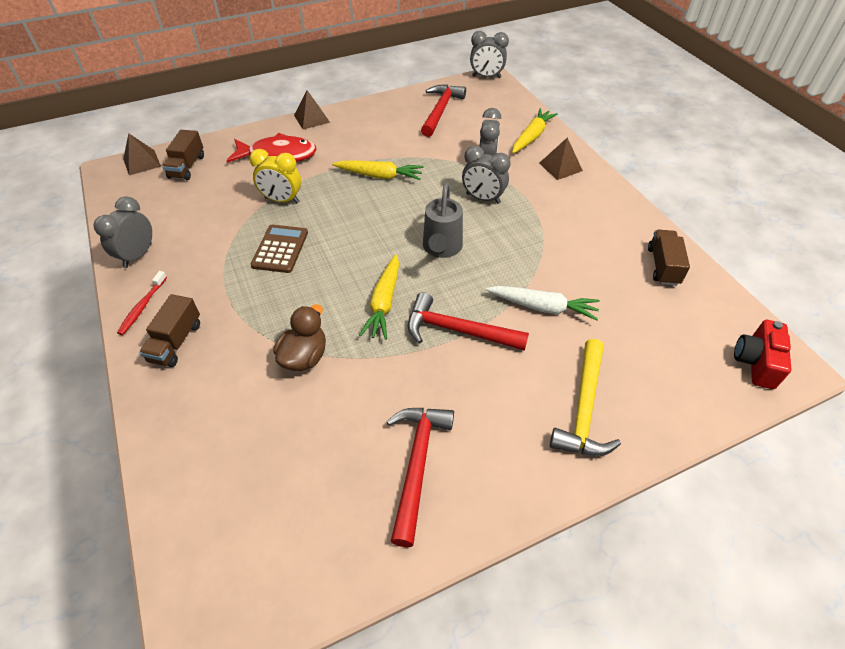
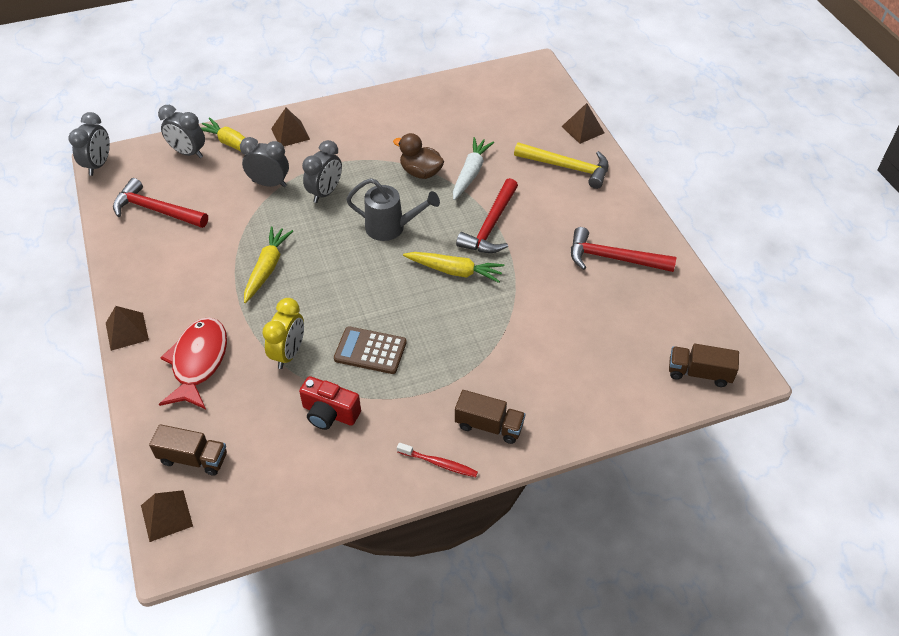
camera: 85 degrees left, 0 degrees up
(138, 255) = (358, 483): grey clock -> grey clock (188, 153)
(304, 357) = (512, 326): brown duck -> brown duck (421, 172)
(663, 266) = (434, 100): brown truck -> brown truck (699, 373)
(673, 428) = (582, 129): none -> brown pyramid
(755, 362) = (531, 80): red camera -> red camera (329, 413)

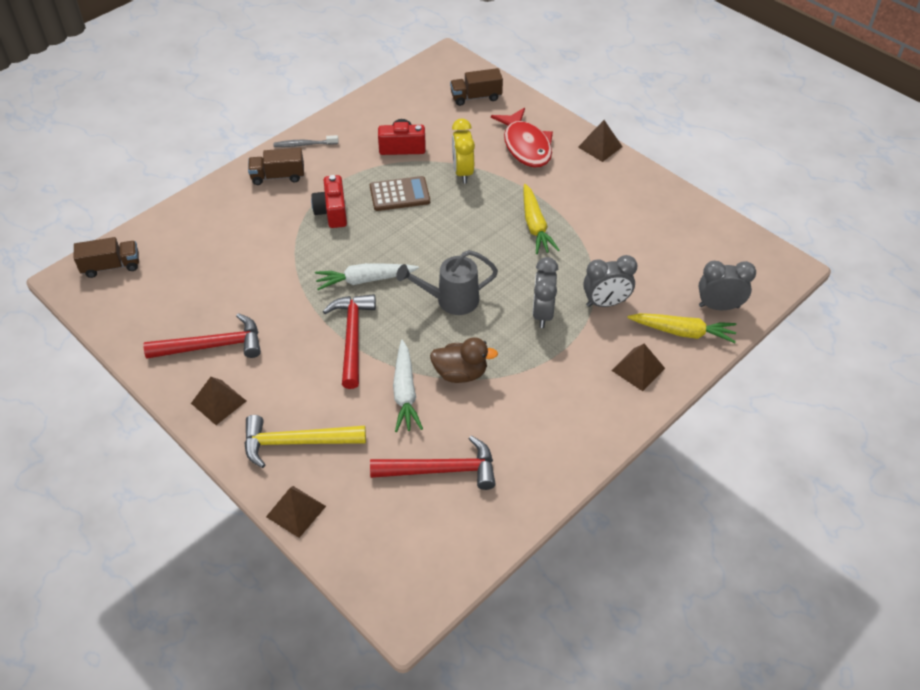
camera: 155 degrees right, 0 degrees up
(99, 165) = (787, 262): grey clock -> none
(156, 210) = (683, 240): red hammer -> red hammer (441, 470)
(166, 515) = (466, 69): brown pyramid -> brown pyramid (218, 402)
(439, 463) = (304, 144): red toothbrush -> grey toothbrush
(450, 355) = (332, 212): none -> red camera
(454, 271) = (365, 280): yellow carrot -> white carrot

